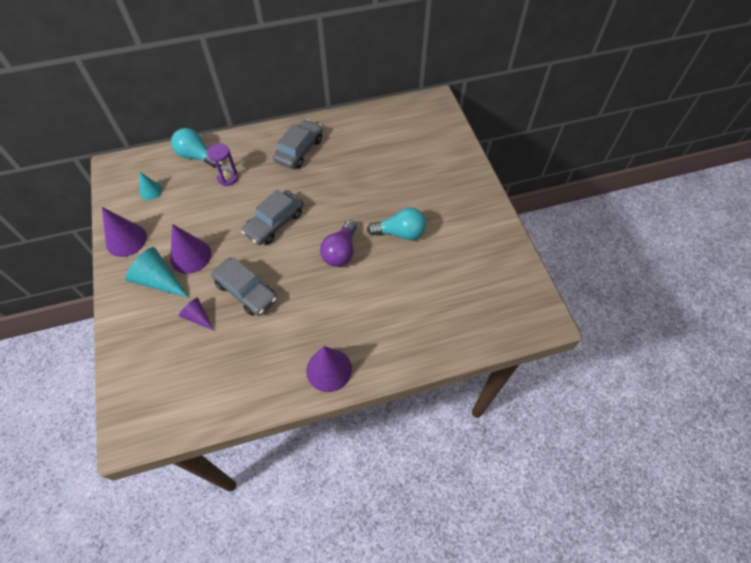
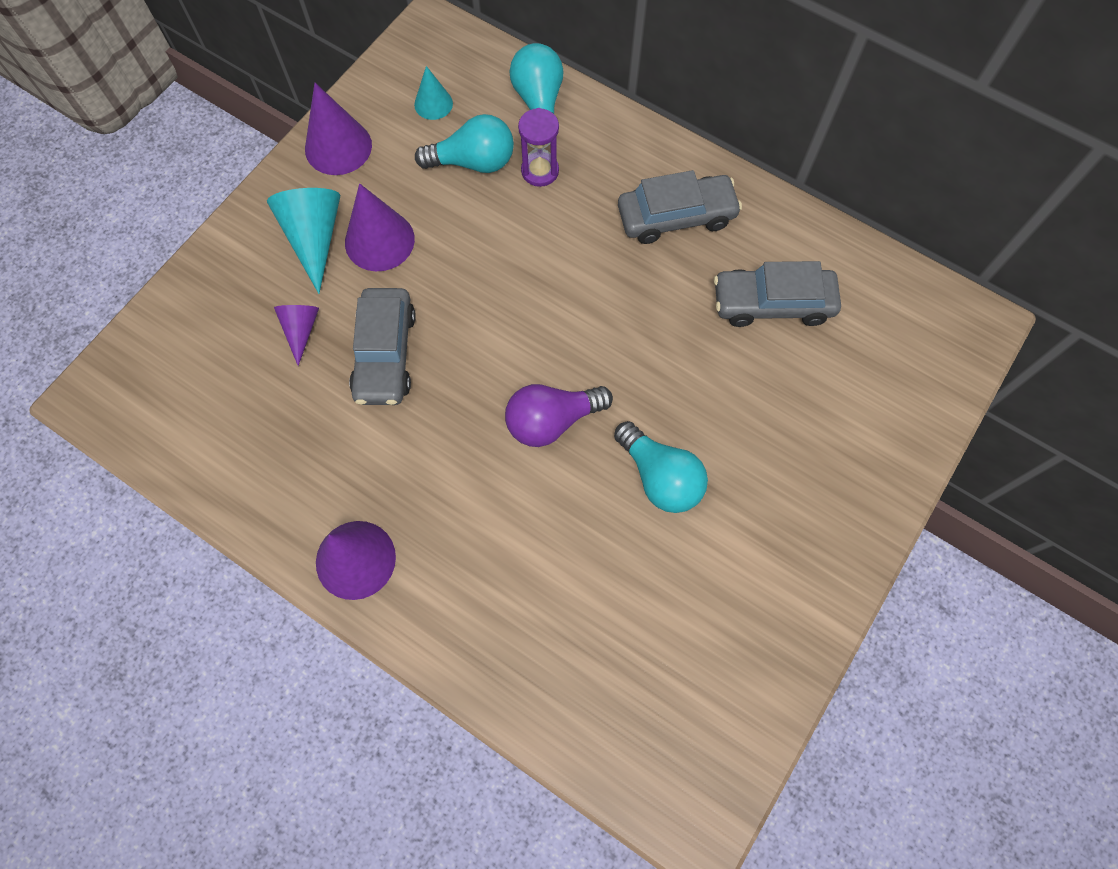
camera: 50 degrees right, 10 degrees up
(195, 197) = (473, 162): none -> turquoise light bulb
(274, 223) = (521, 294): grey car -> grey car (772, 303)

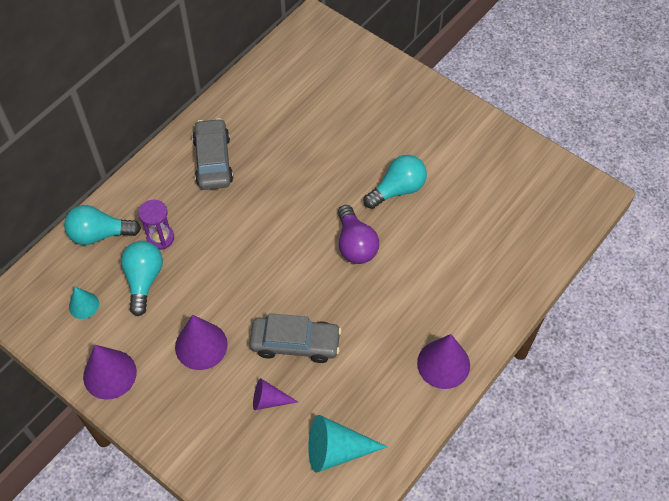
camera: 85 degrees left, 10 degrees down
(314, 238) = (191, 391): turquoise cone -> turquoise cone (337, 450)
(772, 303) = (286, 117): grey car -> none

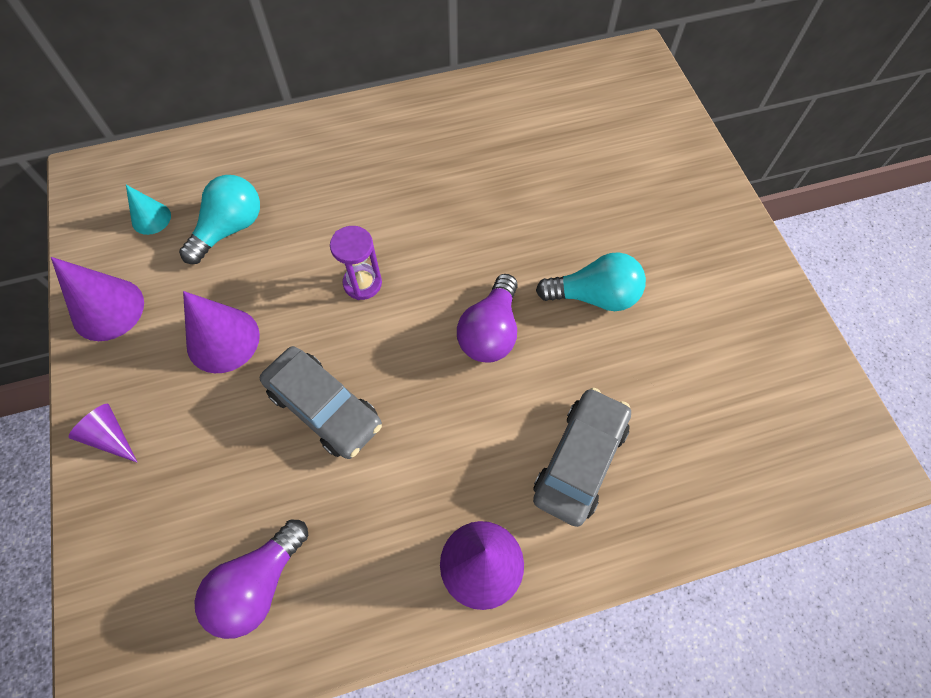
camera: 35 degrees right, 5 degrees up
(100, 234) = (231, 155): turquoise light bulb -> none
(160, 238) = (285, 194): purple hourglass -> purple hourglass (362, 283)
(213, 161) = (408, 144): grey car -> grey car (580, 460)
(269, 400) = (238, 458): purple cone -> purple cone (110, 437)
(337, 450) = (258, 584): turquoise cone -> purple light bulb

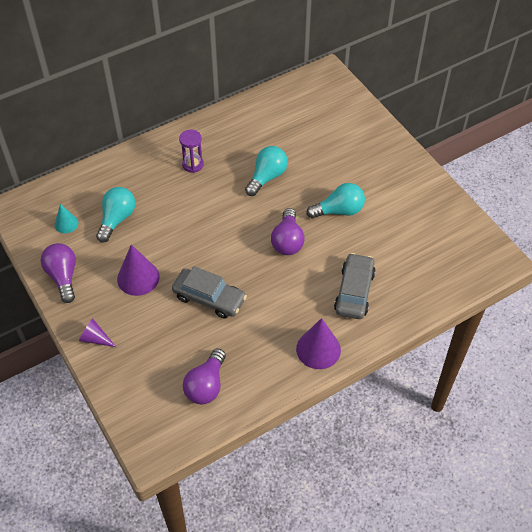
camera: 15 degrees left, 10 degrees down
(108, 309) = (63, 277): purple cone -> purple light bulb
(362, 283) = (207, 232): purple hourglass -> purple hourglass (193, 164)
(491, 209) = (267, 177): none -> turquoise light bulb

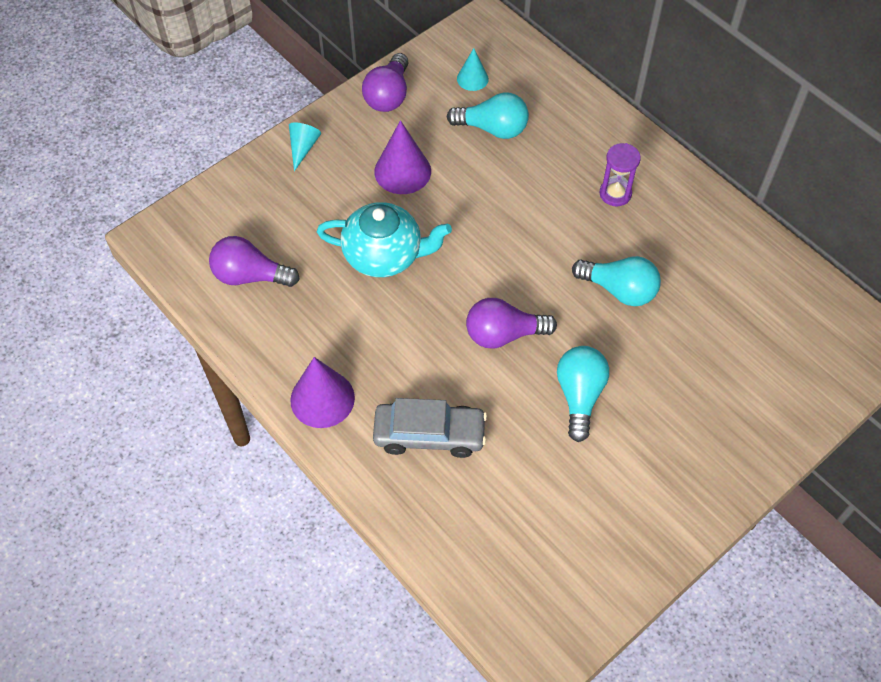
camera: 80 degrees right, 5 degrees up
(63, 277) = (388, 95): purple light bulb -> purple light bulb turned 135 degrees clockwise
(95, 338) = (303, 148): purple cone -> turquoise cone
(209, 298) = (384, 255): grey car -> turquoise teapot
(339, 211) = (579, 396): turquoise light bulb -> turquoise light bulb turned 150 degrees counterclockwise

